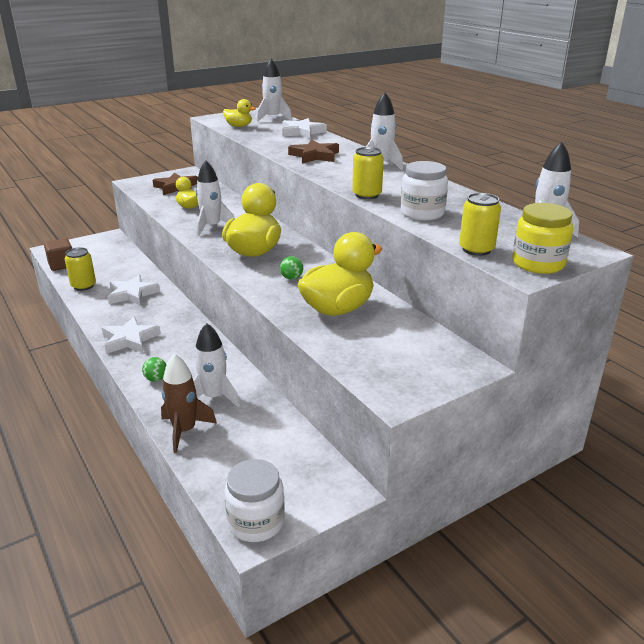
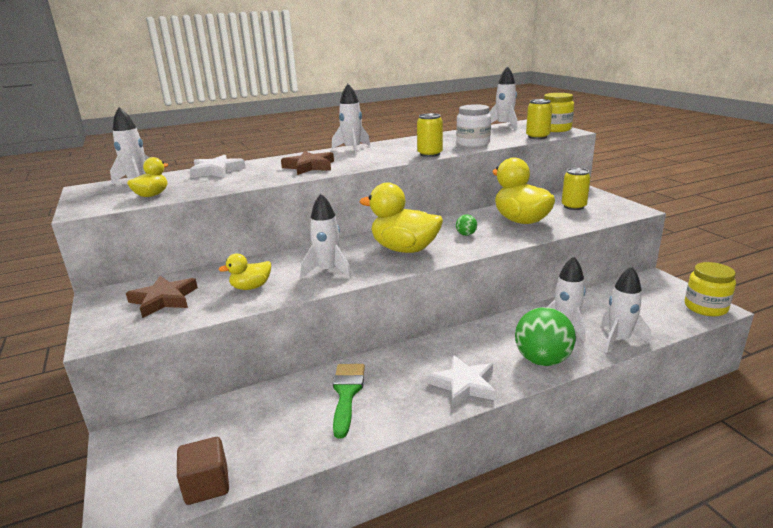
camera: 80 degrees left, 5 degrees down
(83, 286) = (302, 445): yellow can -> yellow can (573, 206)
(132, 294) = (347, 393): white star -> green brush
(156, 379) = (542, 360): green ball -> green ball, size x2.28
(184, 431) = (619, 340): brown rocket -> white rocket
(256, 522) = (705, 307): white jar -> yellow jar

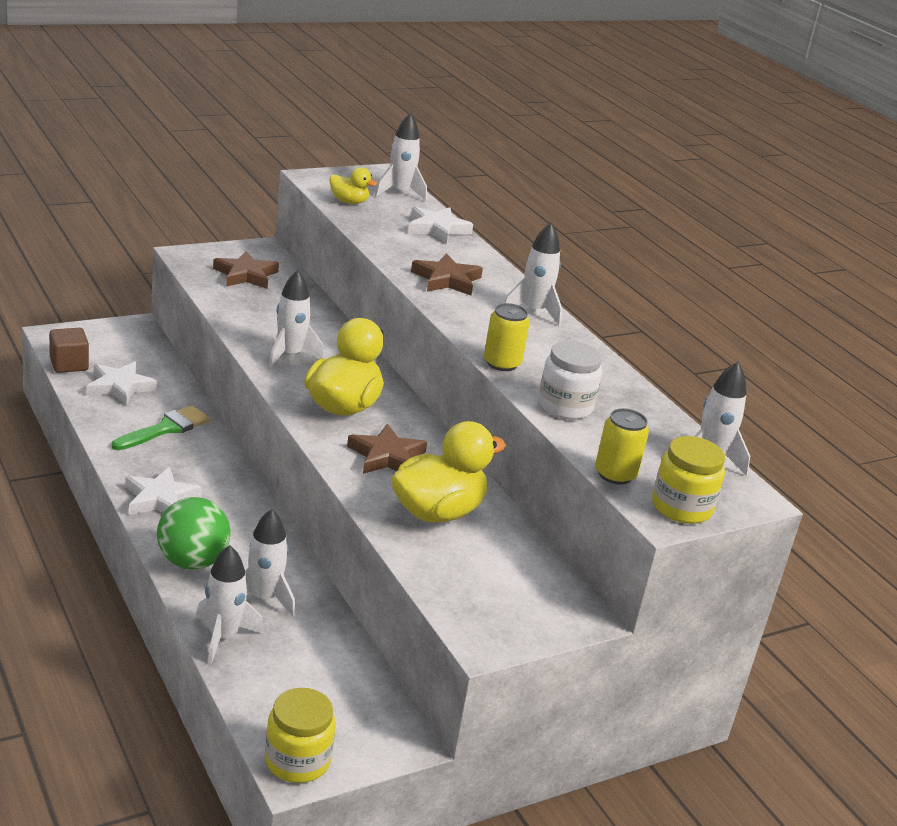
camera: 80 degrees right, 5 degrees up
(251, 287) = (261, 314): yellow duck -> none
(264, 434) = (119, 387): none -> white star
(347, 393) = (166, 428): green brush -> green brush turned 45 degrees counterclockwise
(466, 234) = (387, 456): green ball -> brown star
(573, 206) = (502, 579): yellow can -> none

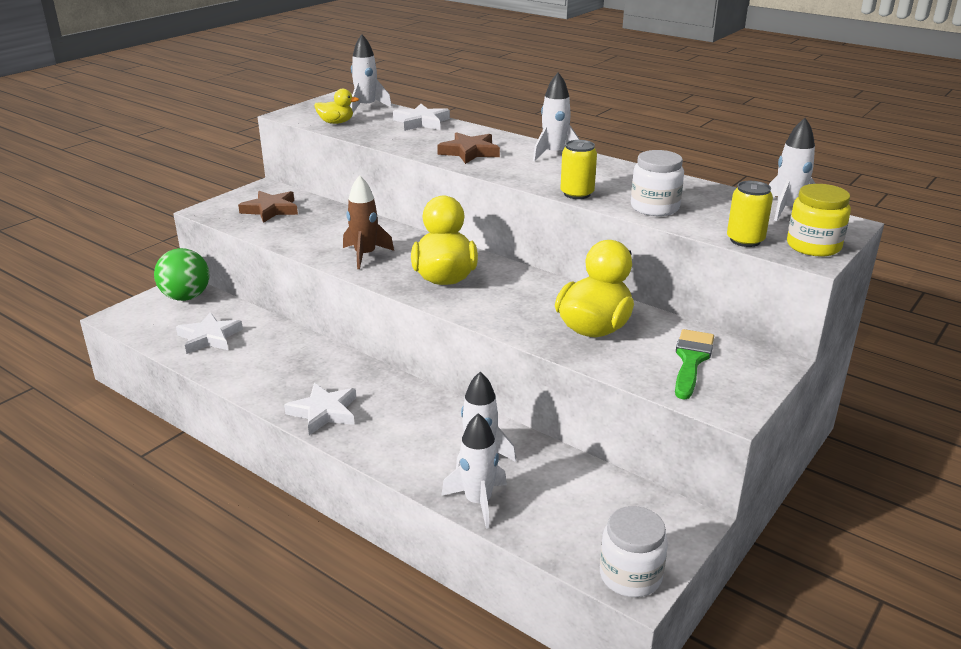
camera: 20 degrees left, 0 degrees up
(69, 364) = (149, 335): brown cube -> none
(166, 428) = (278, 356): green brush -> green brush (691, 360)
(192, 562) = (396, 451): green ball -> green ball (186, 297)
(290, 355) = (365, 255): white rocket -> brown rocket
(297, 760) = (630, 576): yellow jar -> white jar
(387, 456) = (515, 302): brown star -> none

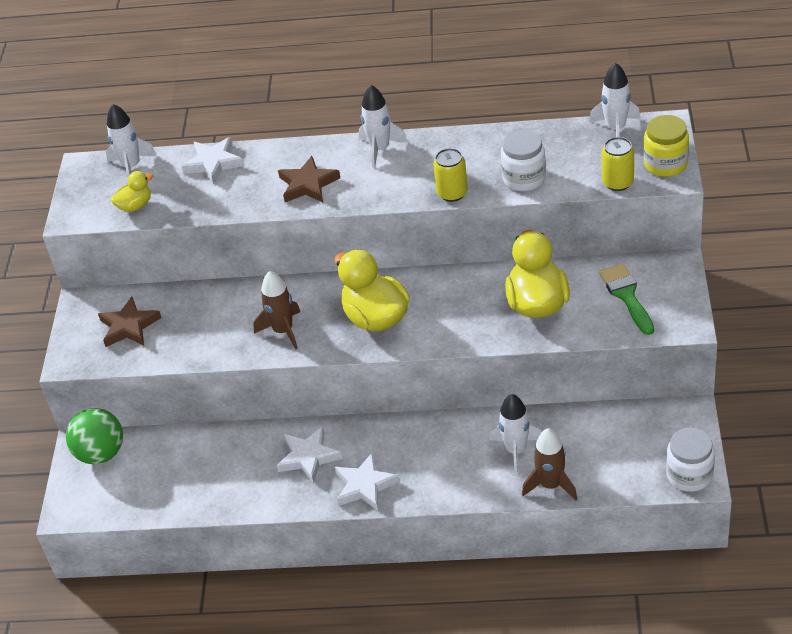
camera: 30 degrees left, 15 degrees up
(209, 337) = (182, 479): white star -> white star (308, 457)
(478, 501) = (551, 485): white rocket -> brown rocket

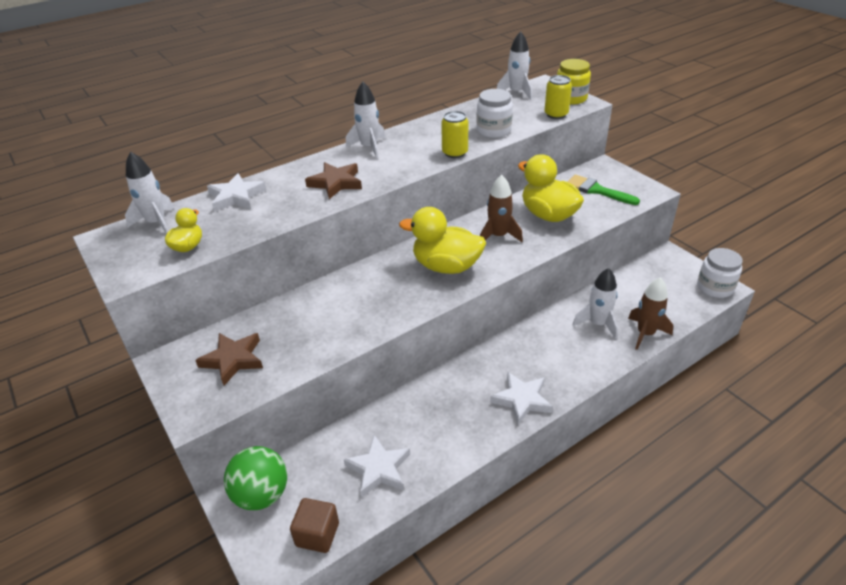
camera: 40 degrees left, 5 degrees down
(115, 505) = (317, 534): none -> brown cube
(283, 331) = (382, 304): brown rocket -> brown rocket (498, 236)
(308, 457) = (455, 402): white star -> white star (379, 469)

